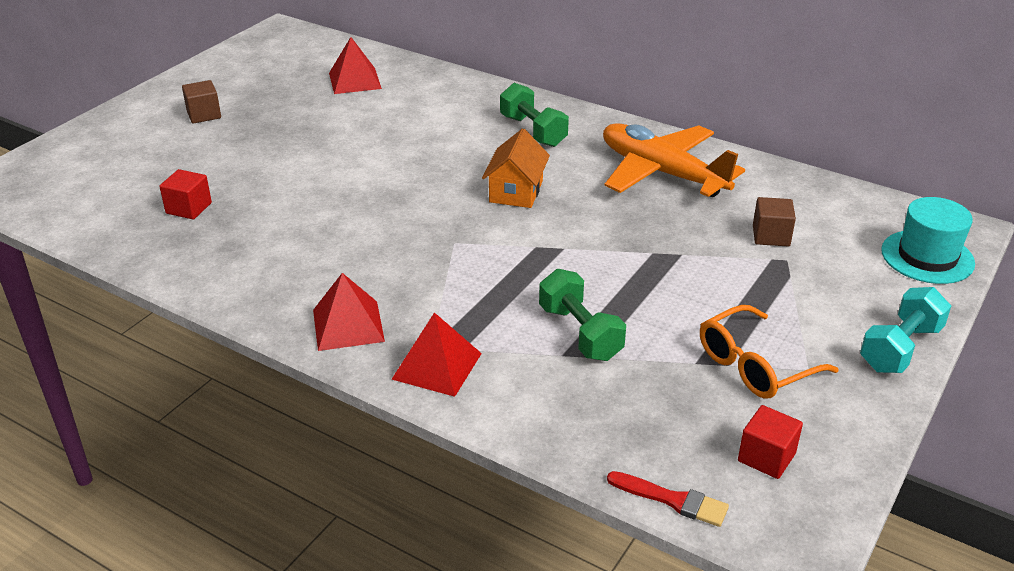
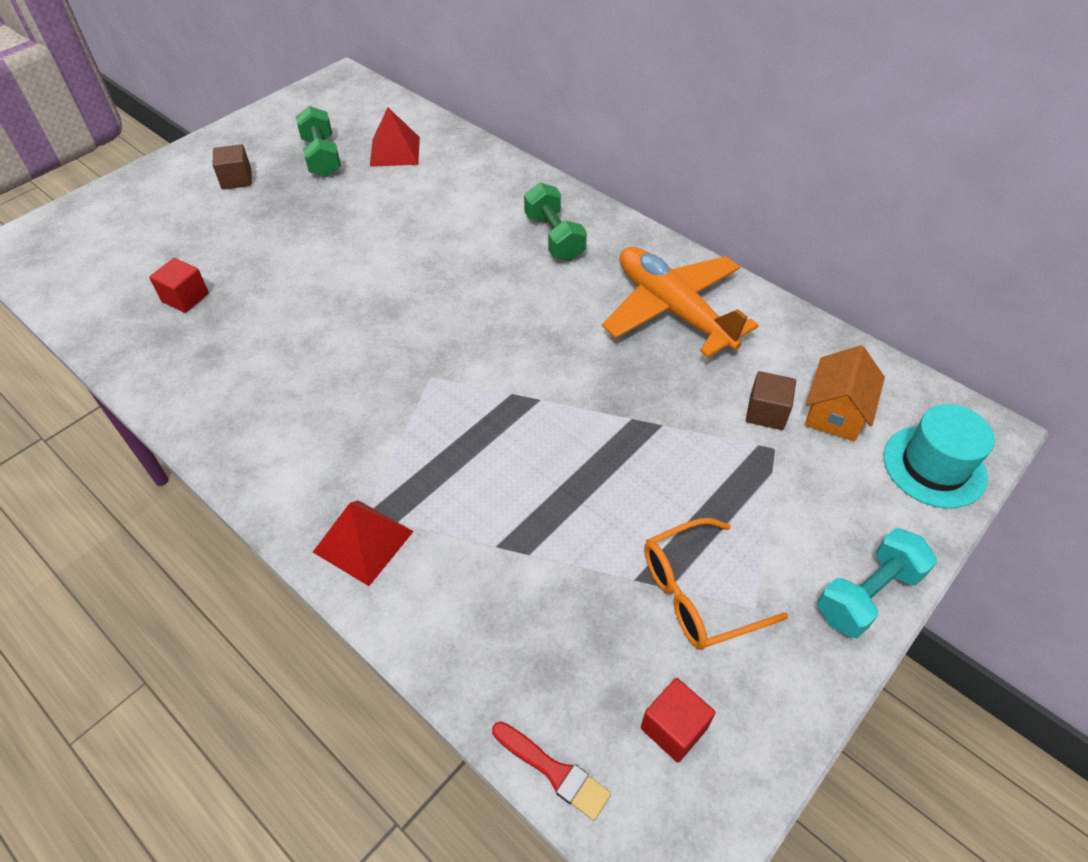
camera: 10 degrees right, 15 degrees up
(348, 325) = (291, 473): red pyramid -> none
(516, 191) = (513, 316): orange house -> orange house (835, 412)
(580, 333) = (523, 519): green dumbbell -> green dumbbell (321, 157)

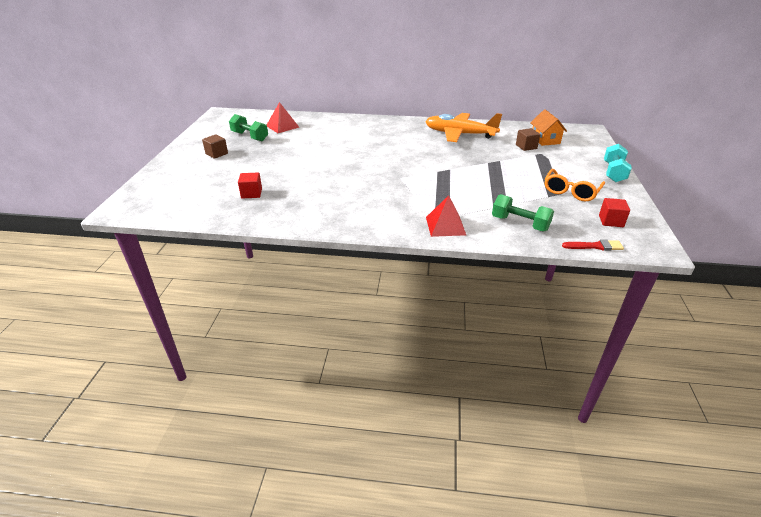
camera: 35 degrees left, 15 degrees down
(554, 237) = (388, 130): green dumbbell -> green dumbbell (520, 223)
(934, 466) = (588, 141): turquoise hat -> none

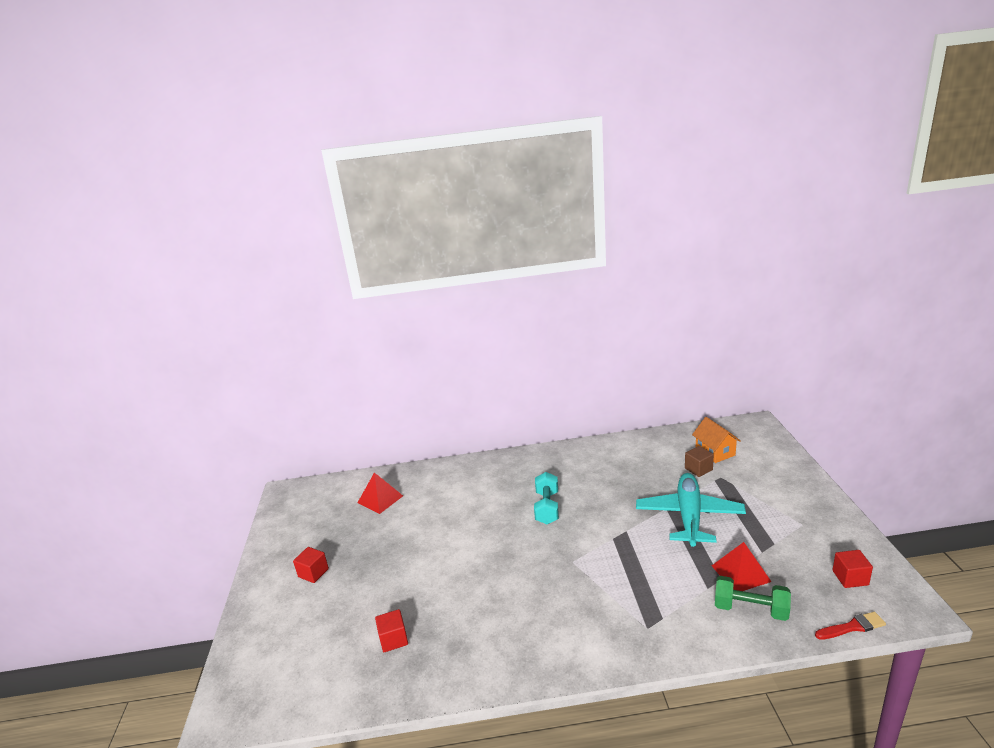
camera: 10 degrees left, 10 degrees down
(217, 154) = (313, 573): brown cube -> red cube
(249, 136) = (344, 529): green dumbbell -> none
(445, 226) = (665, 637): red pyramid -> red pyramid (740, 573)
(459, 134) = (610, 464): orange plane -> none
(503, 169) = (689, 516): none -> turquoise plane
(571, 191) = (783, 537): orange glasses -> none
(613, 172) = (816, 492): turquoise dumbbell -> turquoise dumbbell (547, 508)

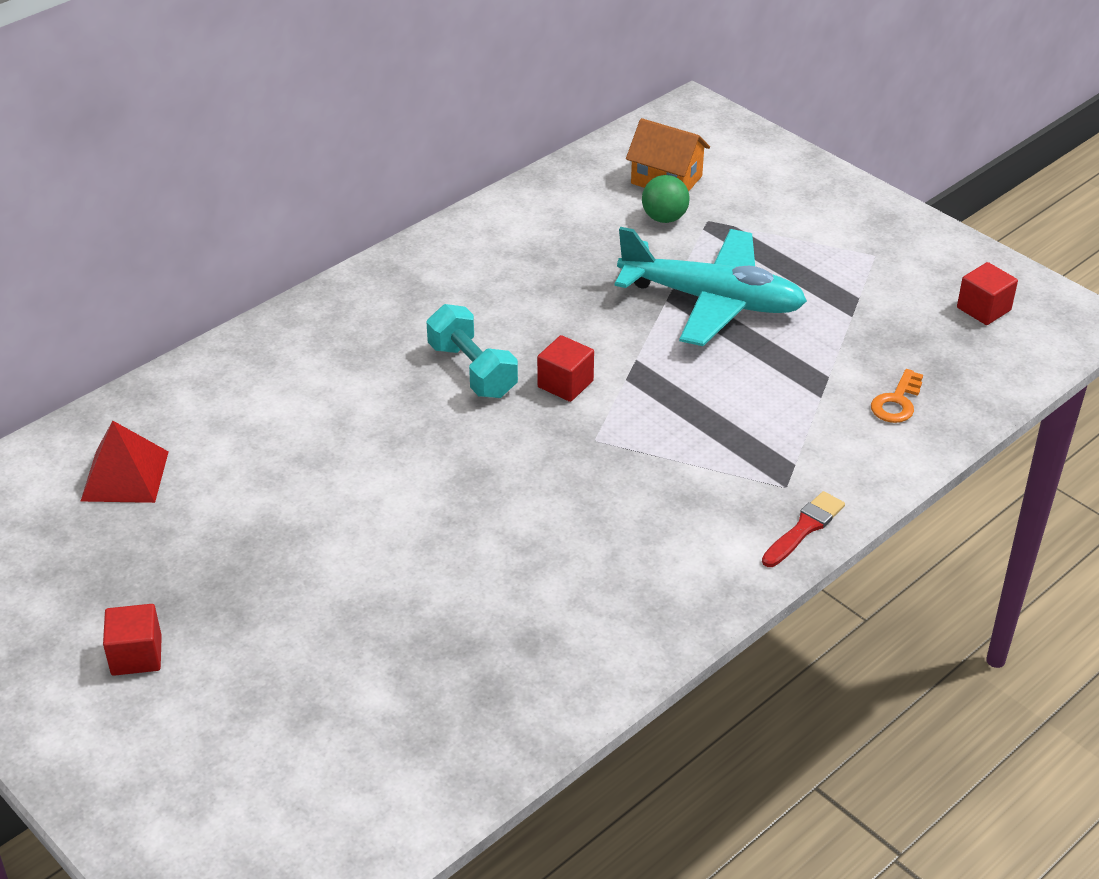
camera: 40 degrees left, 15 degrees up
(393, 639) = (416, 681): red cube -> red cube (565, 384)
(689, 516) = (712, 301): turquoise plane -> turquoise plane turned 135 degrees clockwise
(698, 469) = (664, 218): brown cube -> green ball
(740, 573) = (848, 358): red pyramid -> none
(750, 609) = (896, 402): green dumbbell -> orange key
(852, 627) = (1028, 373): red brush -> red brush (804, 528)

